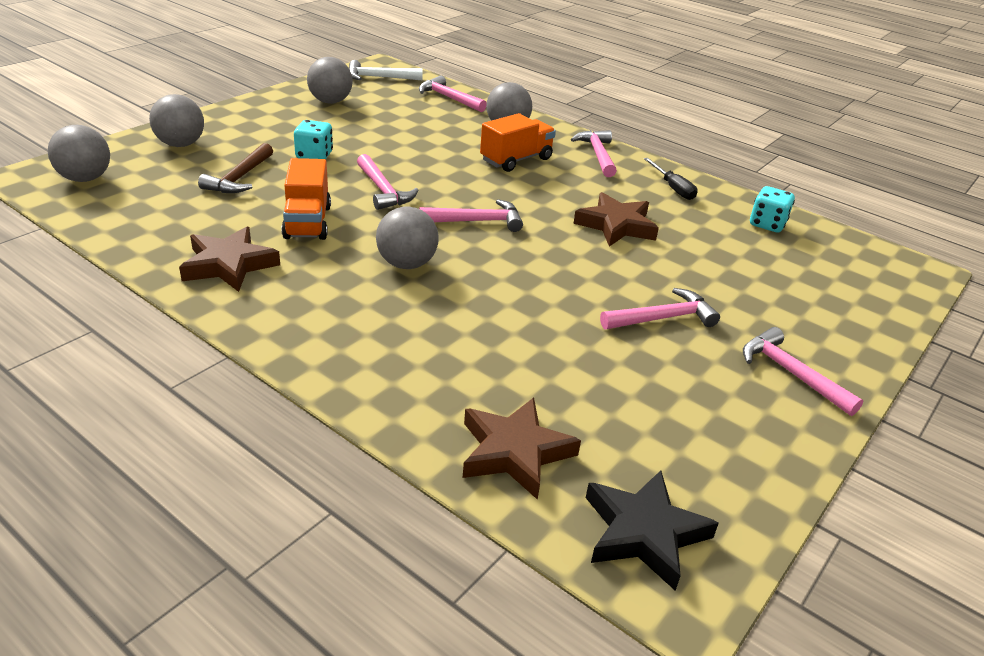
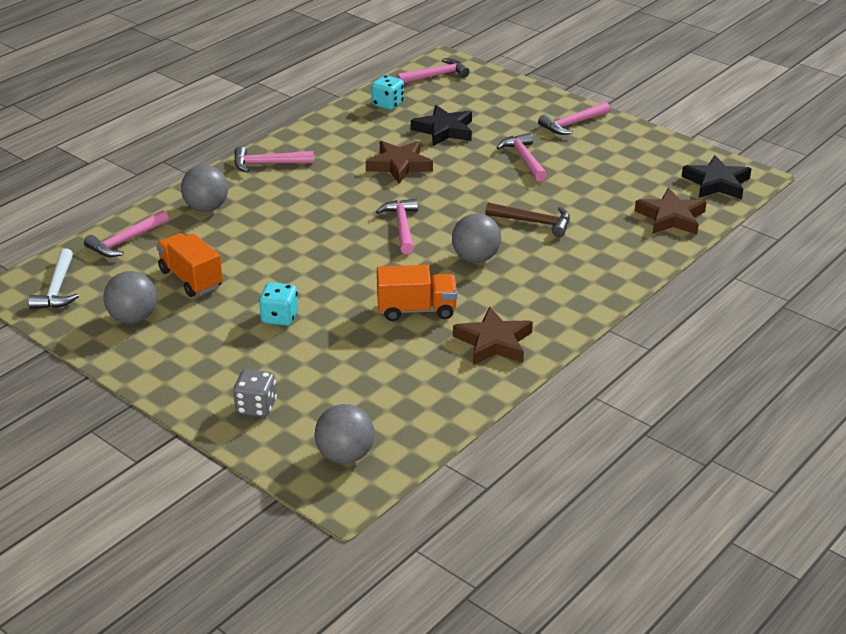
camera: 85 degrees left, 0 degrees up
(181, 144) = (256, 407): grey ball -> grey dice
(240, 178) = (334, 357): brown hammer -> brown hammer (533, 222)
(383, 190) = (351, 274): pink hammer -> pink hammer (435, 76)
(516, 160) = (281, 205): orange truck -> orange truck (191, 279)
(673, 188) = (331, 135): black screwdriver -> none
(718, 260) = (444, 130): none -> black star

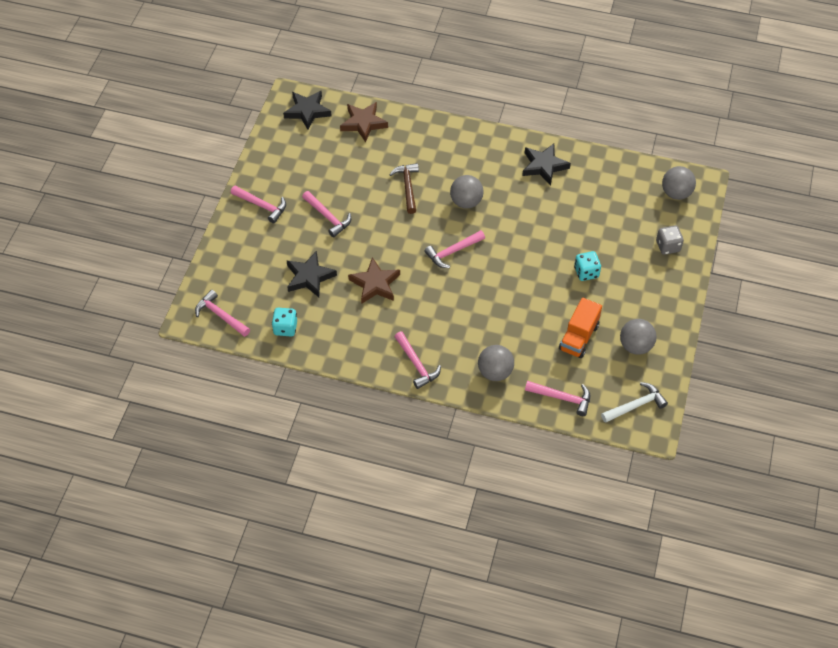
camera: 115 degrees left, 20 degrees up
(416, 310) = (536, 211): orange truck -> none
(493, 342) = (544, 166): brown star -> black star
(524, 159) = (328, 217): pink hammer -> pink hammer turned 90 degrees counterclockwise

